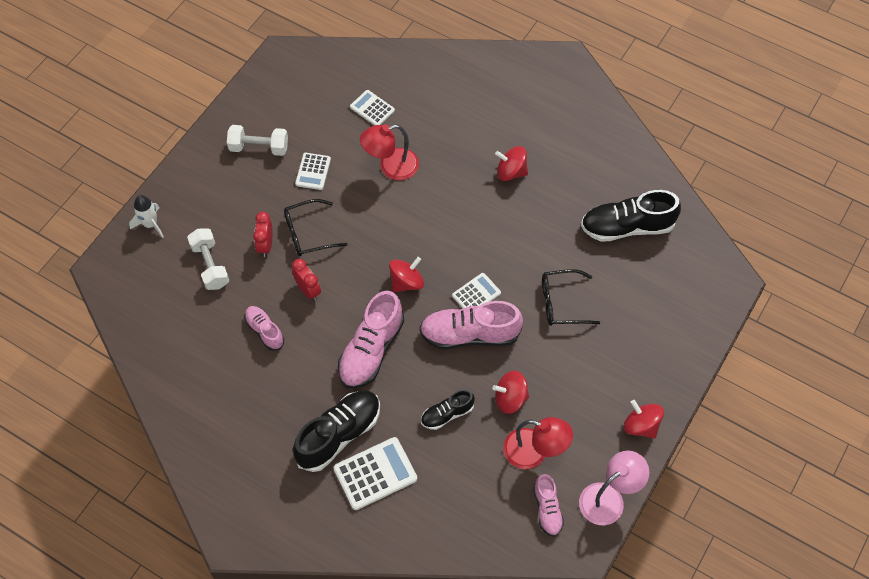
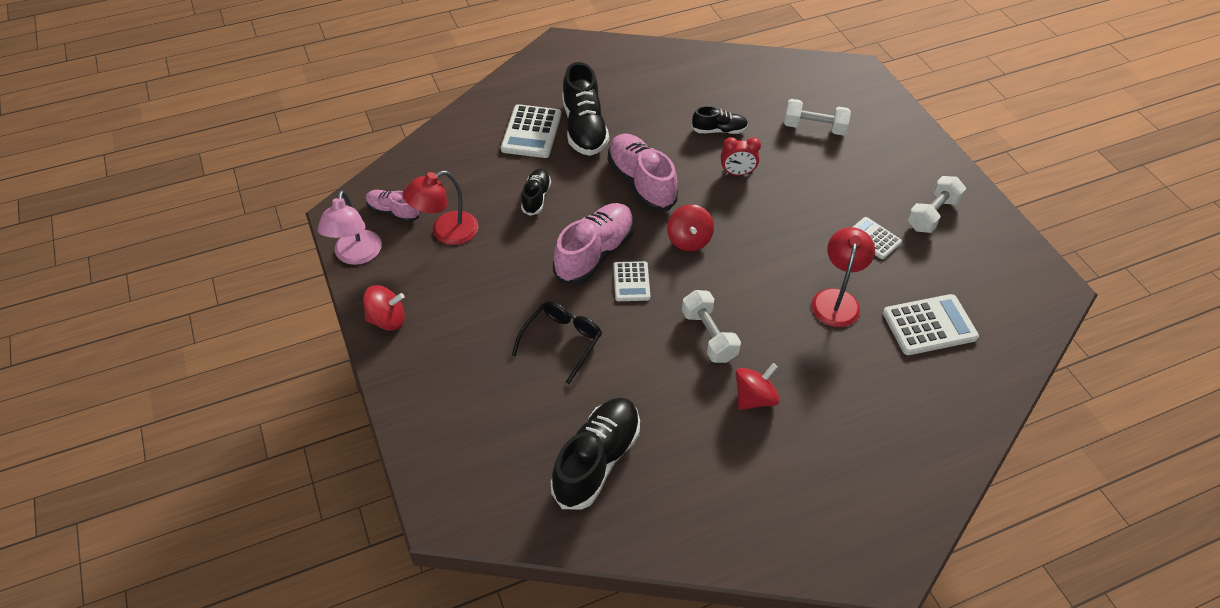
camera: 125 degrees right, 10 degrees down
(150, 224) = (888, 112): white rocket -> none
(264, 331) = (719, 130): pink shoe -> black shoe
(265, 245) = (809, 169): red clock -> none
(308, 233) = (800, 201): black glasses -> none
(372, 109) = (929, 325): white calculator -> white calculator, size x1.60
(484, 222) = (709, 336): none -> white dumbbell
(510, 398) = (507, 245): red spinning top -> none

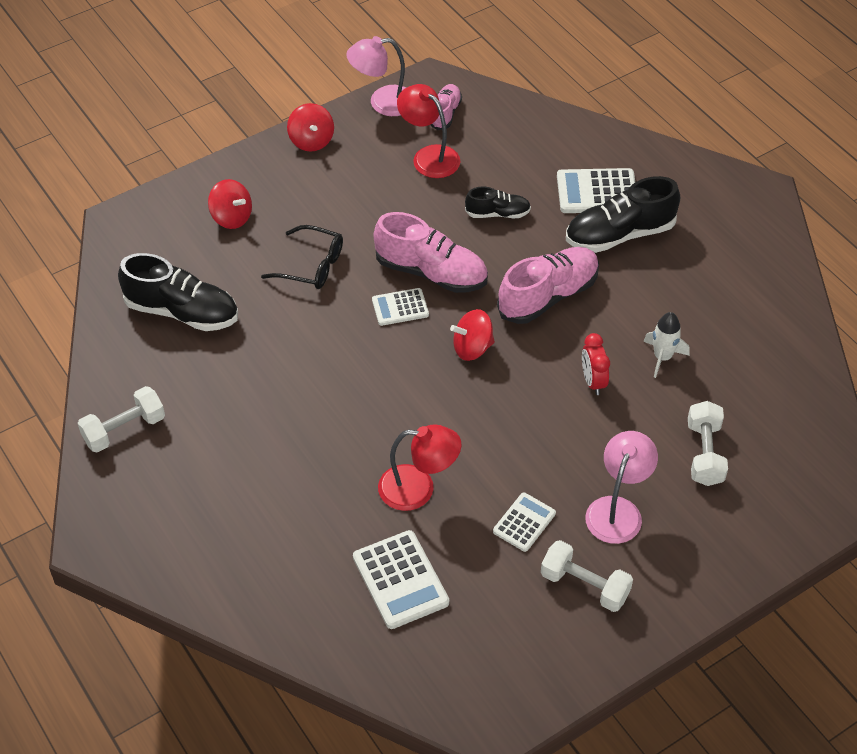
camera: 80 degrees right, 0 degrees up
(709, 336) = (342, 379): white dumbbell -> white dumbbell (124, 430)
(719, 130) = (662, 357): black shoe -> white rocket
(754, 398) = (271, 423): red spinning top -> red spinning top (231, 217)
(863, 183) = (617, 510): none -> pink lamp

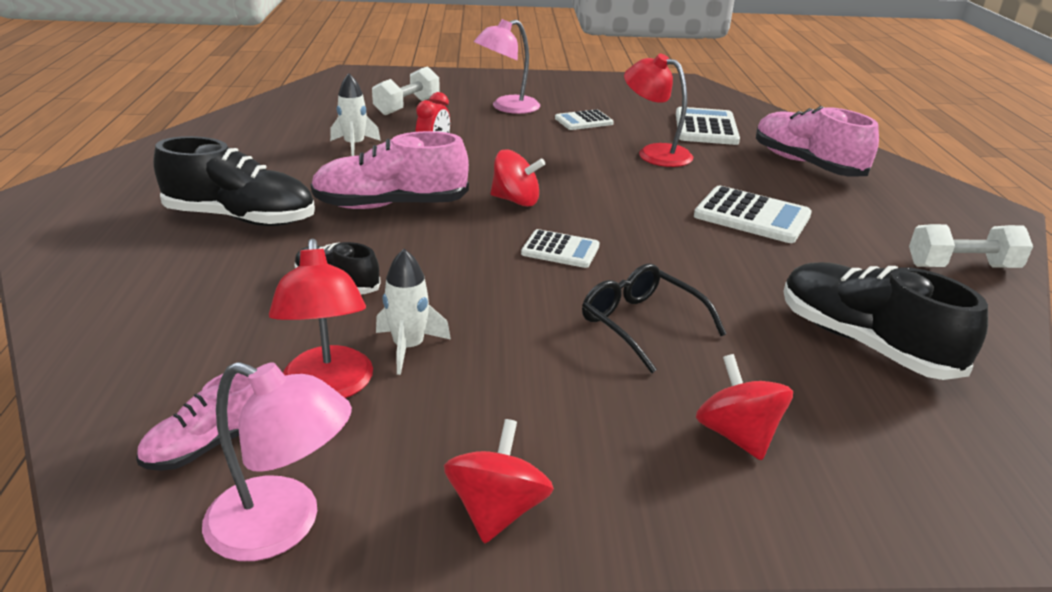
camera: 150 degrees left, 20 degrees down
(416, 193) = (408, 347): none -> white rocket
(431, 273) = (490, 263): pink shoe -> pink shoe (806, 164)
(584, 586) = (571, 95): white dumbbell -> none
(597, 192) = (192, 258): white calculator -> white calculator (752, 216)

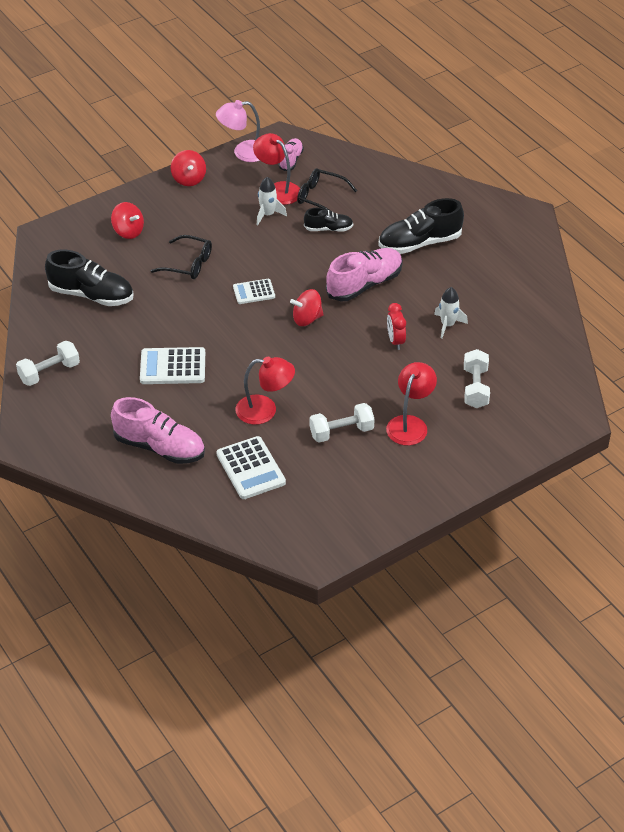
camera: 150 degrees right, 15 degrees up
(273, 337) = (320, 197): none -> black glasses
(507, 107) = (410, 424): pink lamp -> red lamp
(584, 121) = (341, 432): white calculator -> white dumbbell

